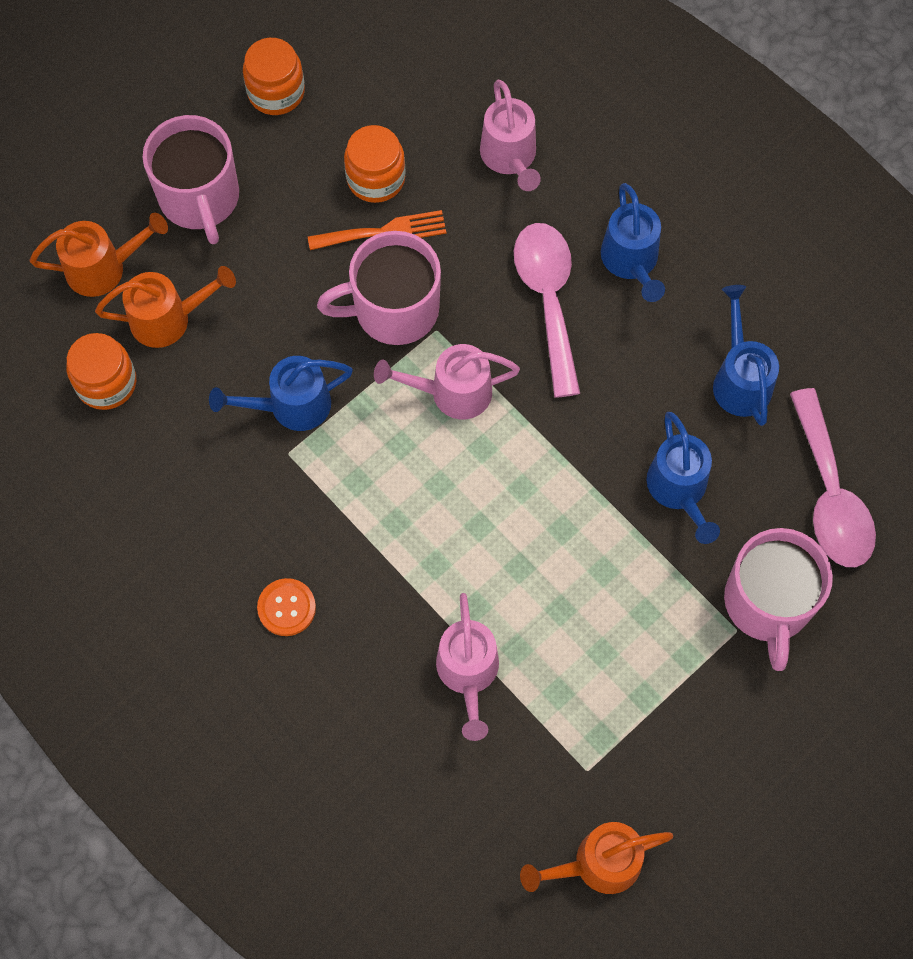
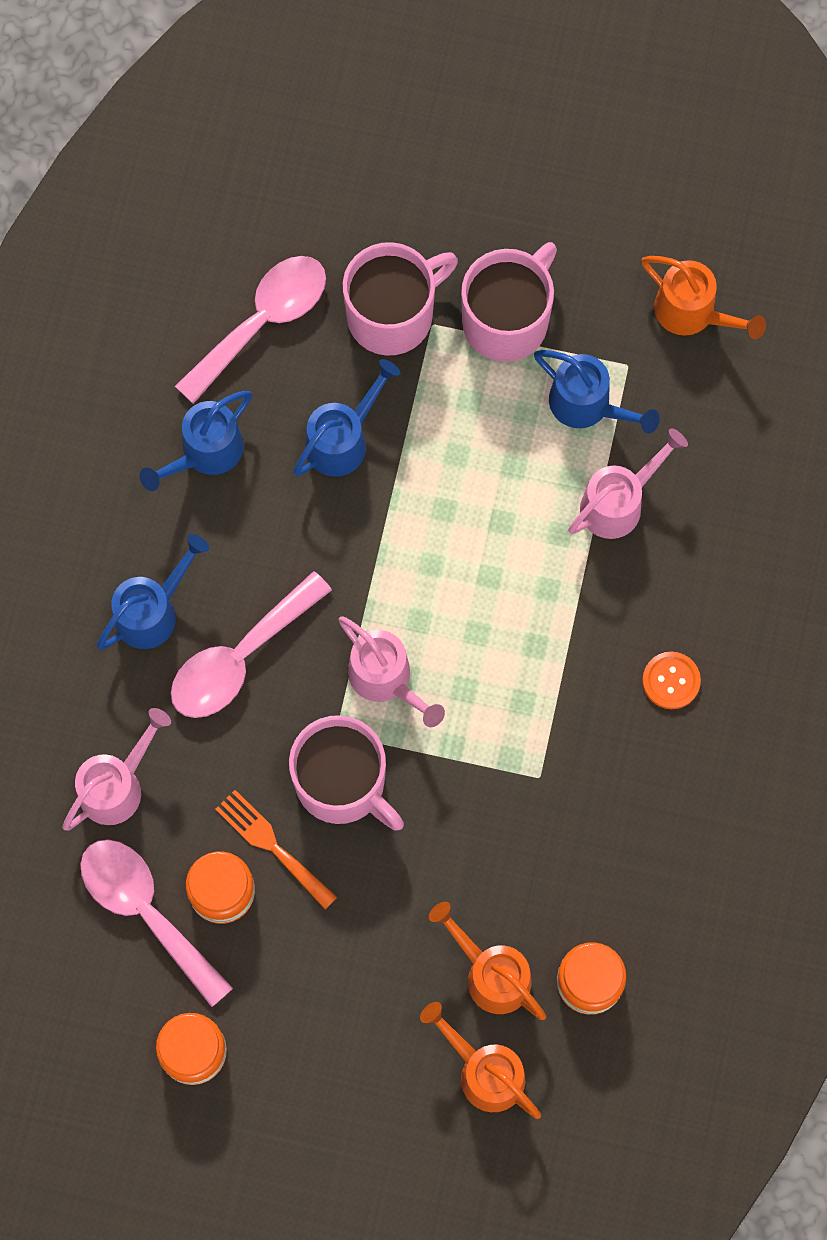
camera: 125 degrees left, 5 degrees up
(200, 198) = (353, 1038): pink mug -> pink mug (507, 320)
(290, 406) = (496, 806): blue watering can -> blue watering can (588, 406)
(400, 122) = (146, 911): none -> pink spoon

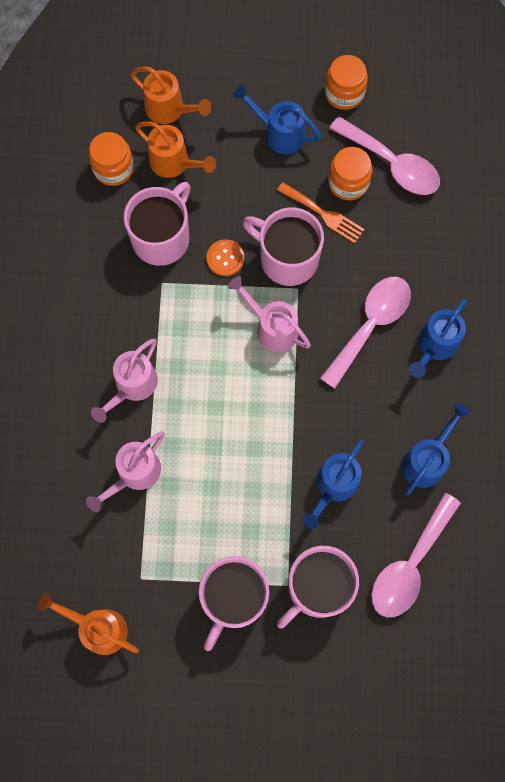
camera: 170 degrees right, 0 degrees up
(118, 785) = (428, 234): pink watering can -> pink watering can (132, 386)
(529, 850) = (162, 238): none -> pink mug
(588, 406) = (165, 542): blue watering can -> blue watering can (279, 133)
(671, 681) = (84, 358): orange button -> orange button (225, 258)

